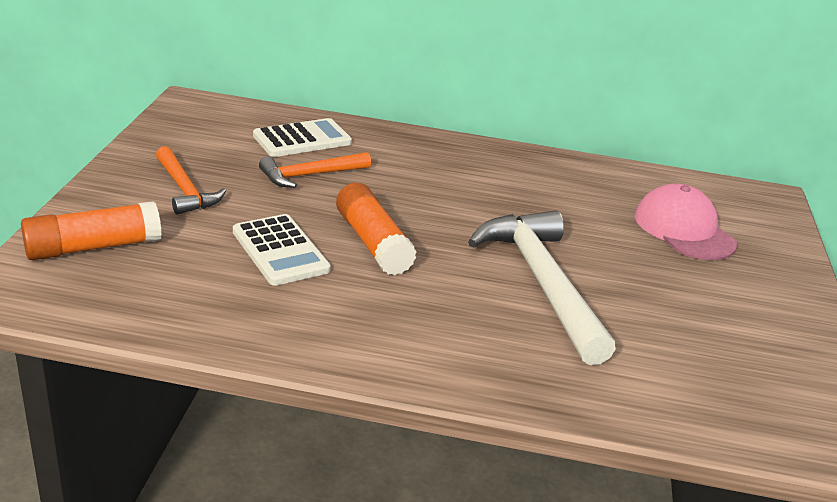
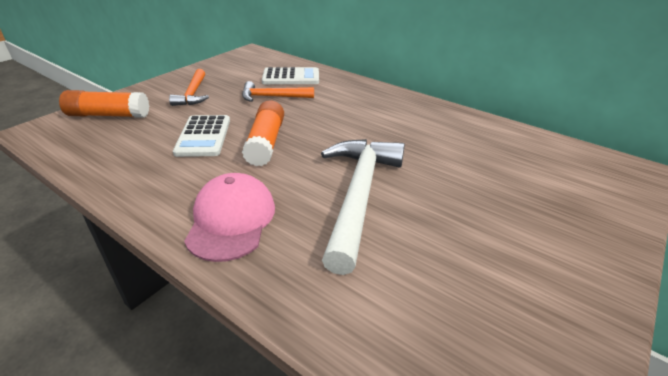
camera: 30 degrees right, 5 degrees up
(684, 229) = (523, 180): pink cap -> pink cap (231, 220)

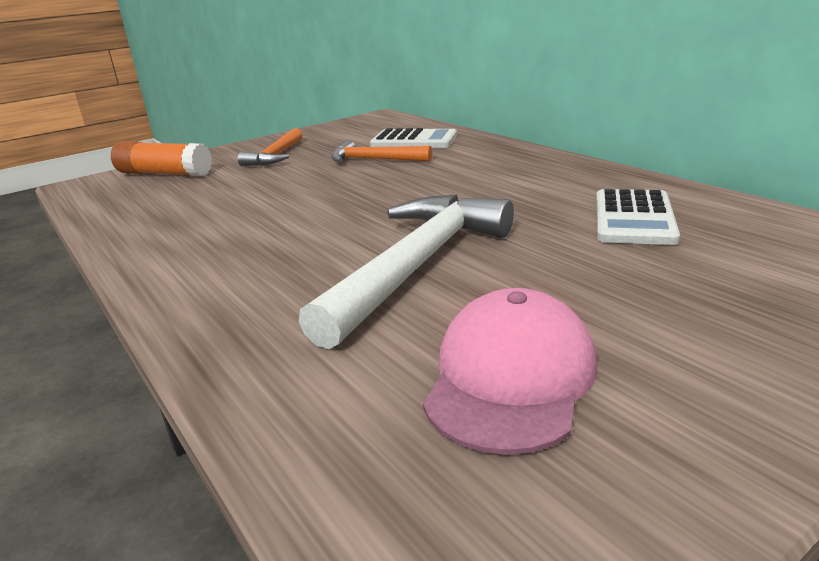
camera: 20 degrees right, 10 degrees down
(203, 136) = (257, 196): white calculator -> white calculator (634, 218)
(231, 220) = (227, 278): pink cap -> pink cap (511, 377)
(266, 142) = (330, 204): orange glue stick -> none

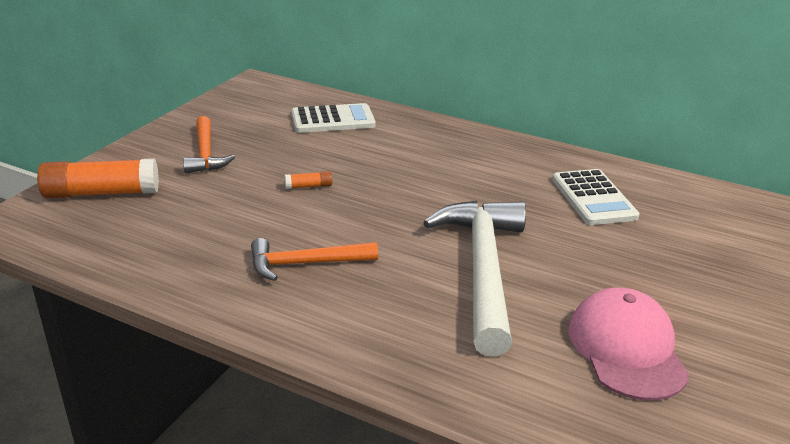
camera: 30 degrees left, 5 degrees up
(329, 182) = (309, 186): none -> orange glue stick
(374, 160) = (320, 151): orange hammer -> orange hammer (305, 264)

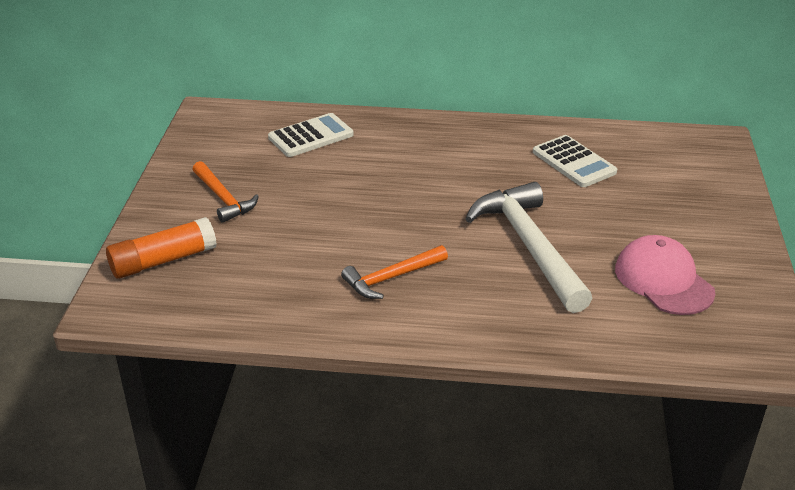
camera: 20 degrees left, 5 degrees up
(309, 186) = (340, 208): orange glue stick -> none

